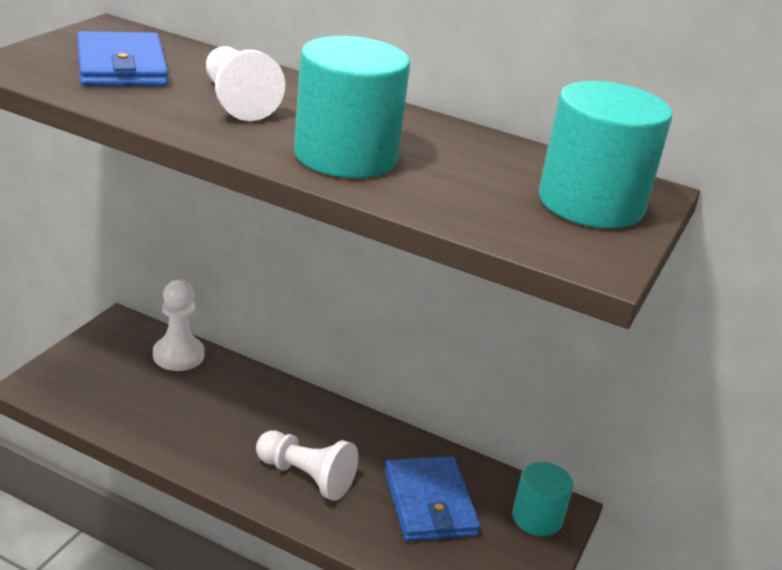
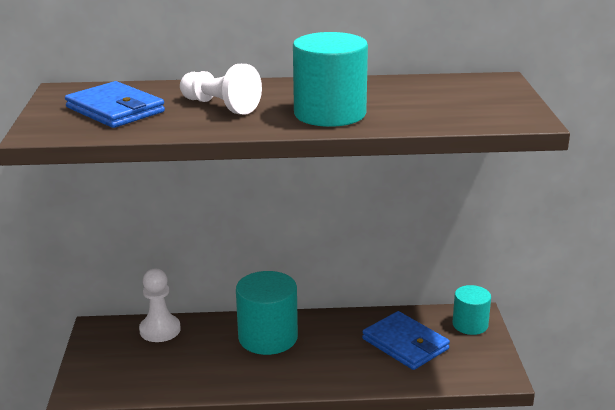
camera: 25 degrees left, 5 degrees down
(306, 477) = (320, 363): white pawn -> none
(590, 203) = (483, 95): turquoise cylinder -> turquoise cylinder (268, 337)

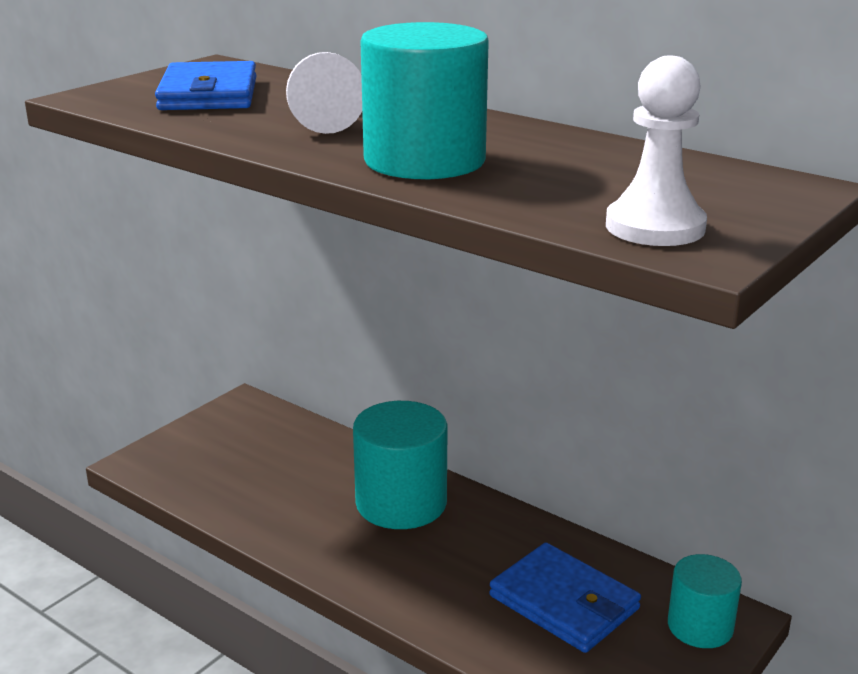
camera: 40 degrees right, 0 degrees up
(160, 330) = (299, 436): white pawn -> white pawn (655, 227)
(405, 344) = (564, 603): blue wallet -> blue wallet turned 45 degrees counterclockwise

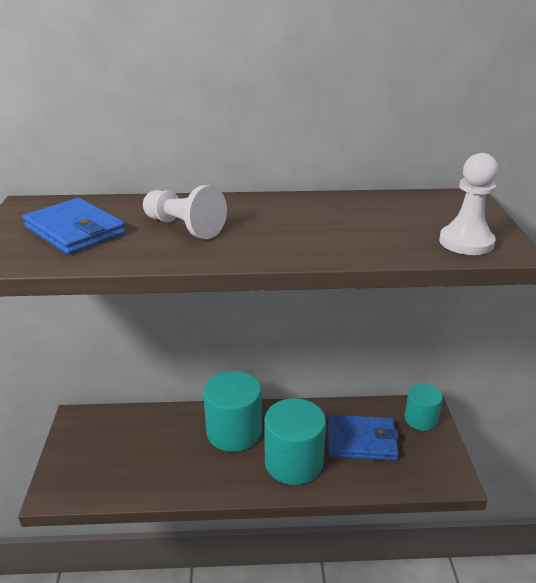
camera: 40 degrees left, 5 degrees up
(424, 161) = (297, 239): turquoise cylinder -> turquoise cylinder (293, 462)

